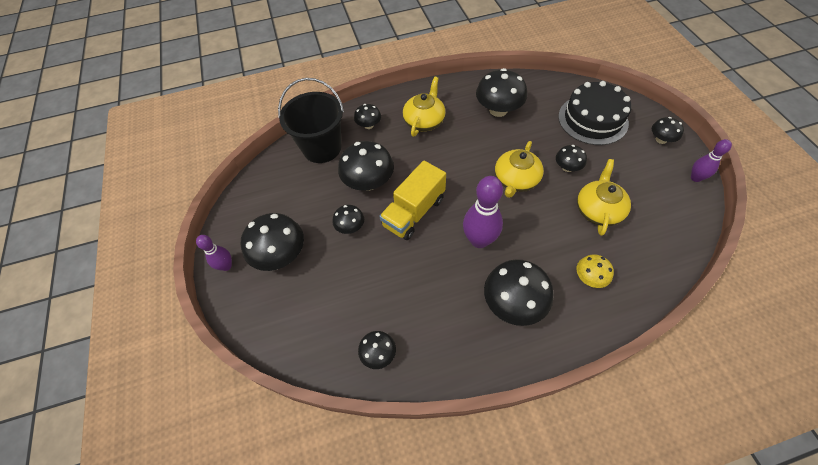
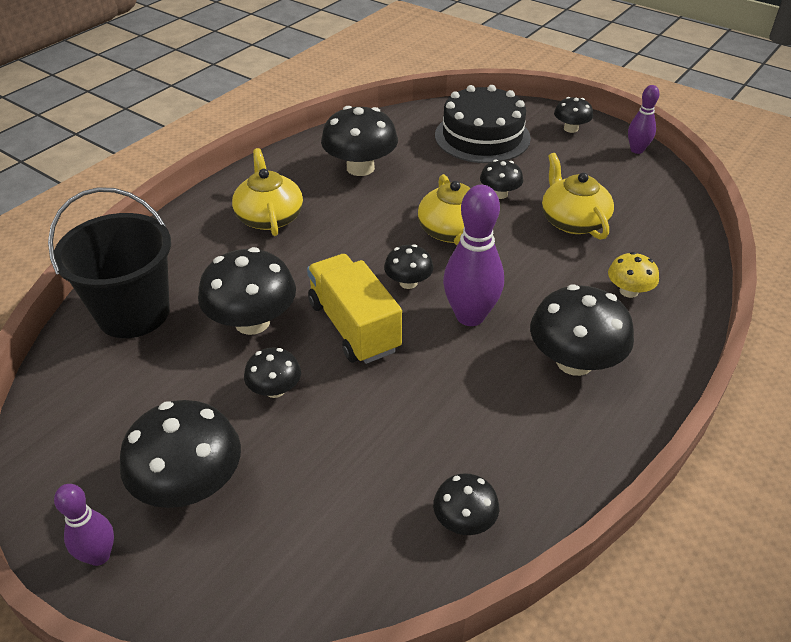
camera: 40 degrees left, 15 degrees down
(369, 125) = (187, 254): black mushroom -> black mushroom (408, 282)
(414, 212) = (354, 326): yellow truck -> yellow truck turned 150 degrees clockwise

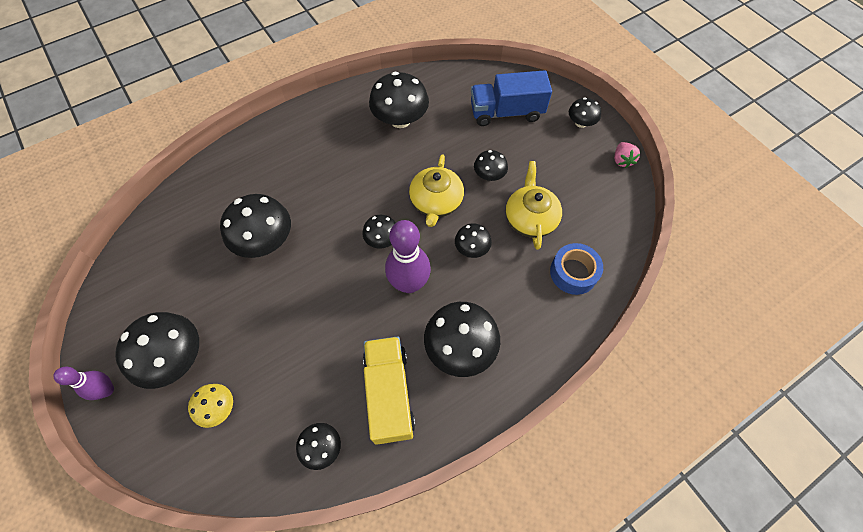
camera: 20 degrees right, 20 degrees up
(133, 313) = (196, 209): black bucket -> none
(269, 217) = (316, 149): yellow teapot -> none
(275, 389) = (255, 302): black mushroom -> black mushroom (471, 248)
(354, 326) = (327, 266): yellow truck -> yellow truck (389, 394)
(482, 136) = (506, 112): black cake -> blue truck
(629, 291) = (534, 298): yellow mushroom -> yellow mushroom (218, 408)
(637, 150) = (622, 160): purple bowling pin -> pink strawberry
(655, 257) = (573, 273): none -> blue tape

